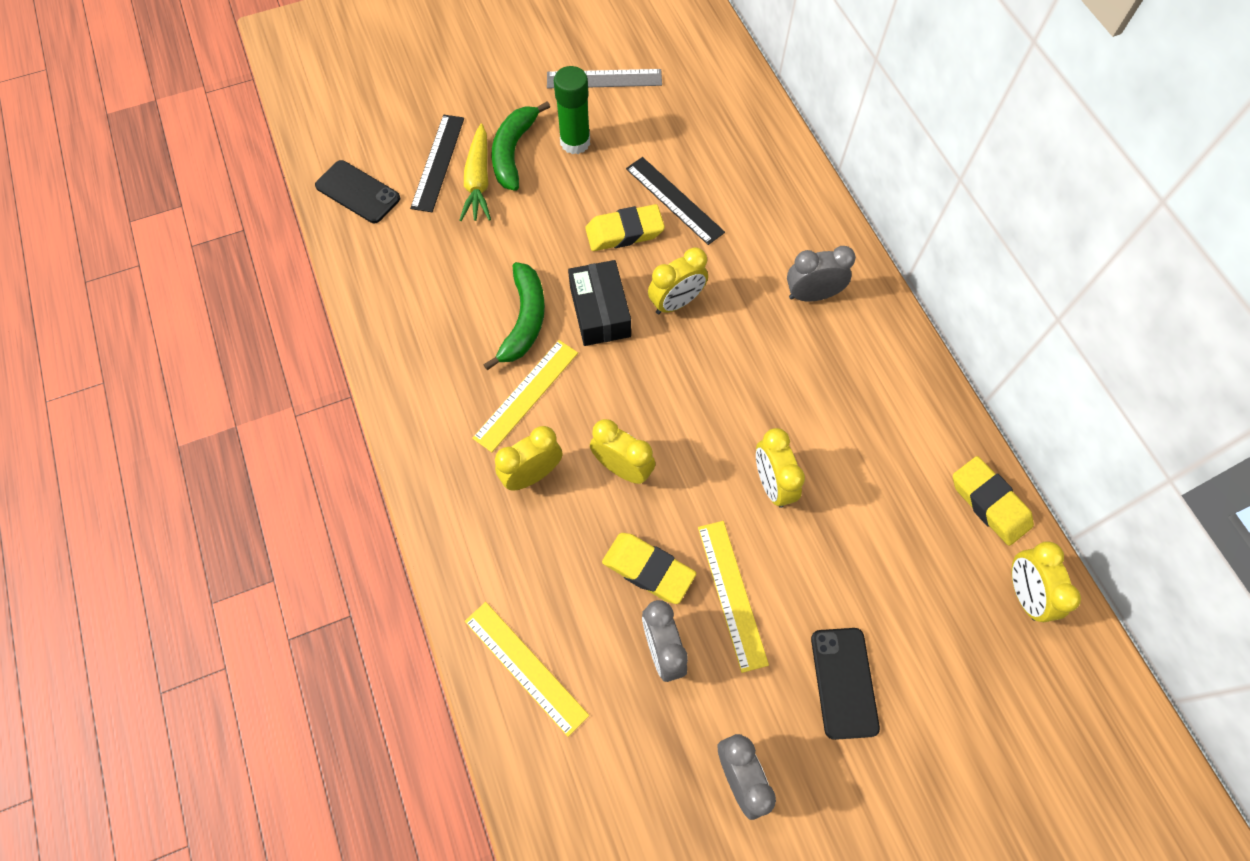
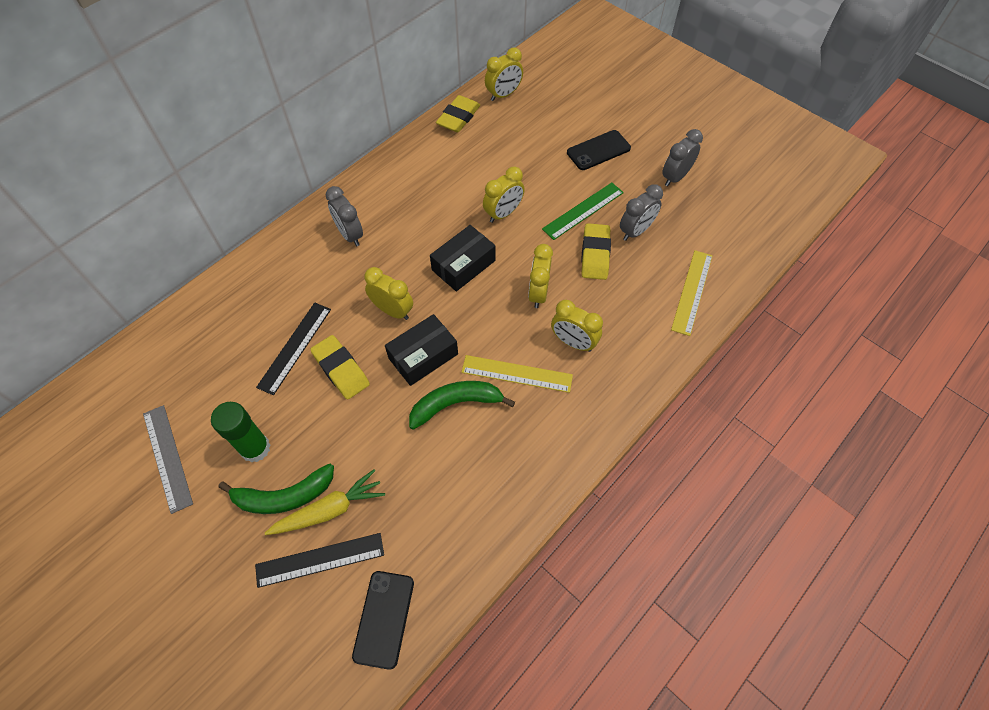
camera: 115 degrees left, 5 degrees down
(706, 401) = (463, 265): none -> black box
(731, 594) = (583, 211): yellow ruler -> green ruler

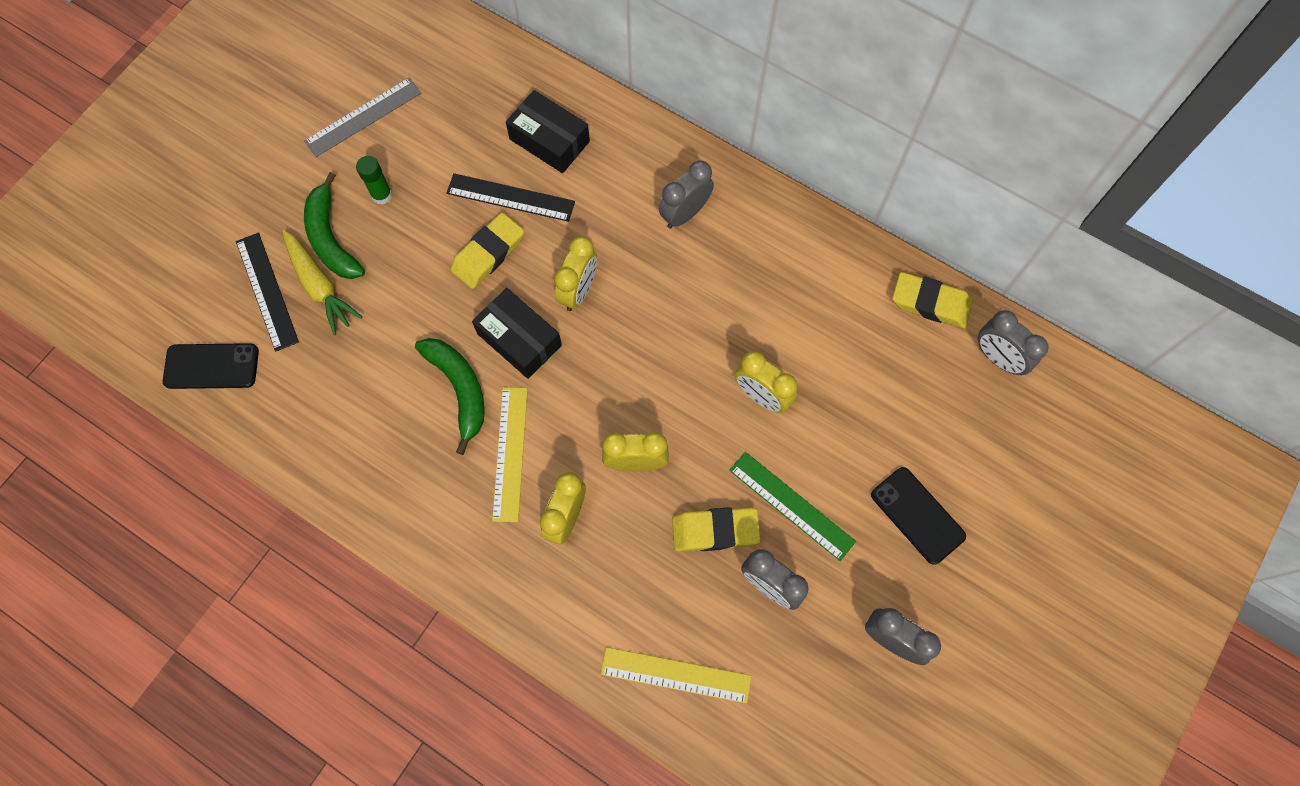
camera: 80 degrees right, 10 degrees up
(255, 448) = (382, 195): green glue stick -> green glue stick, size x0.64
(463, 265) = (663, 360): black box -> black box (549, 140)
(503, 95) = (998, 358): yellow clock -> grey clock

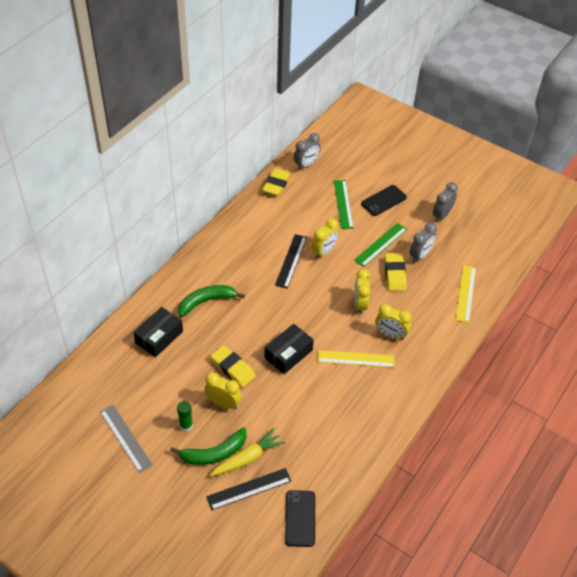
camera: 90 degrees left, 20 degrees down
(459, 389) = (318, 383): green banana -> green banana (206, 301)
(510, 198) = (196, 357): black ruler -> black ruler (291, 261)
(578, 291) = (260, 326): yellow clock -> yellow clock (223, 403)
(685, 214) = (216, 276): grey clock -> none
(895, 432) = (343, 204): none -> green ruler

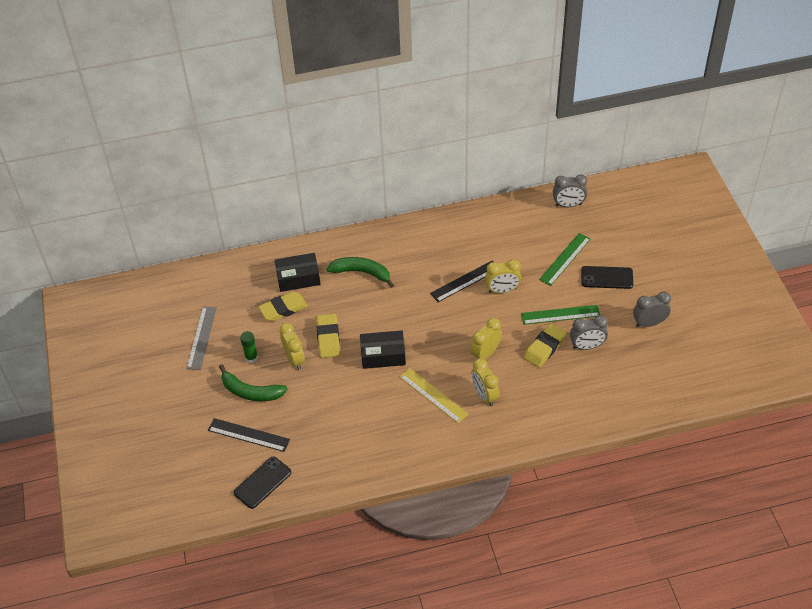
camera: 45 degrees right, 0 degrees up
(248, 458) = (270, 412): yellow carrot -> none
(276, 185) = (522, 208): yellow eraser -> yellow eraser (283, 309)
(466, 293) = (593, 405): yellow ruler -> none

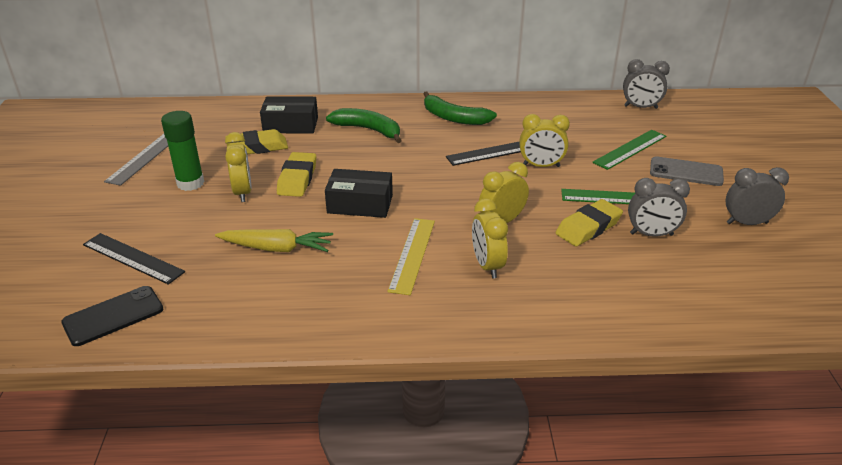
camera: 10 degrees right, 15 degrees down
(250, 391) = (167, 214): green banana -> green banana (454, 118)
(251, 357) = (190, 183): green glue stick -> green glue stick, size x1.55
(341, 407) = (277, 248): none -> yellow carrot
(433, 395) = (412, 254): yellow ruler -> yellow ruler turned 45 degrees clockwise
(607, 278) = (686, 172): black phone -> grey phone

